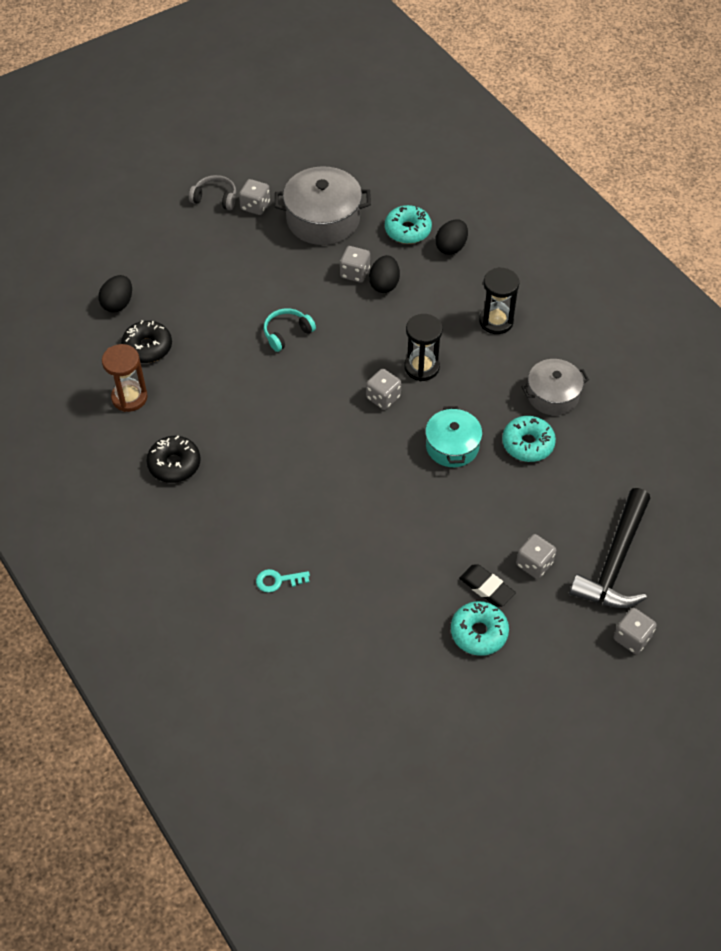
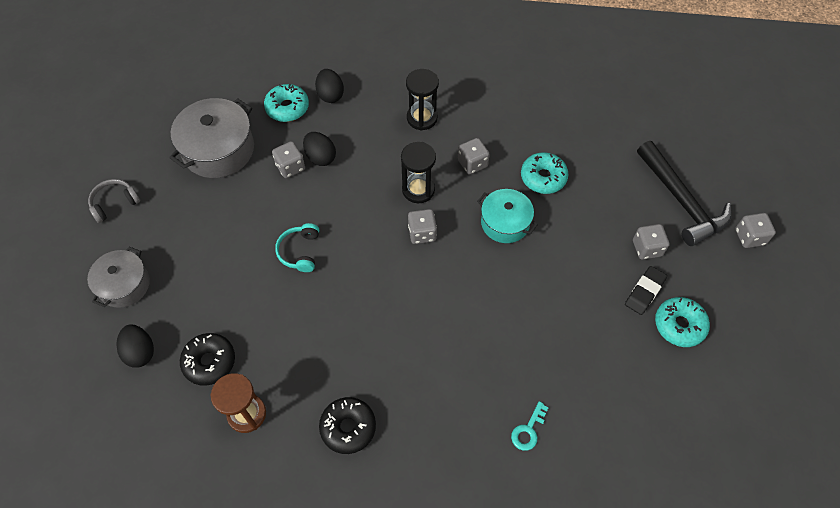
camera: 50 degrees left, 5 degrees up
(255, 206) = (154, 182): grey dice -> grey dice (472, 163)
(486, 588) = (644, 292): black eraser -> black eraser turned 45 degrees counterclockwise
(552, 395) = (515, 134): grey pot -> grey pot (124, 285)

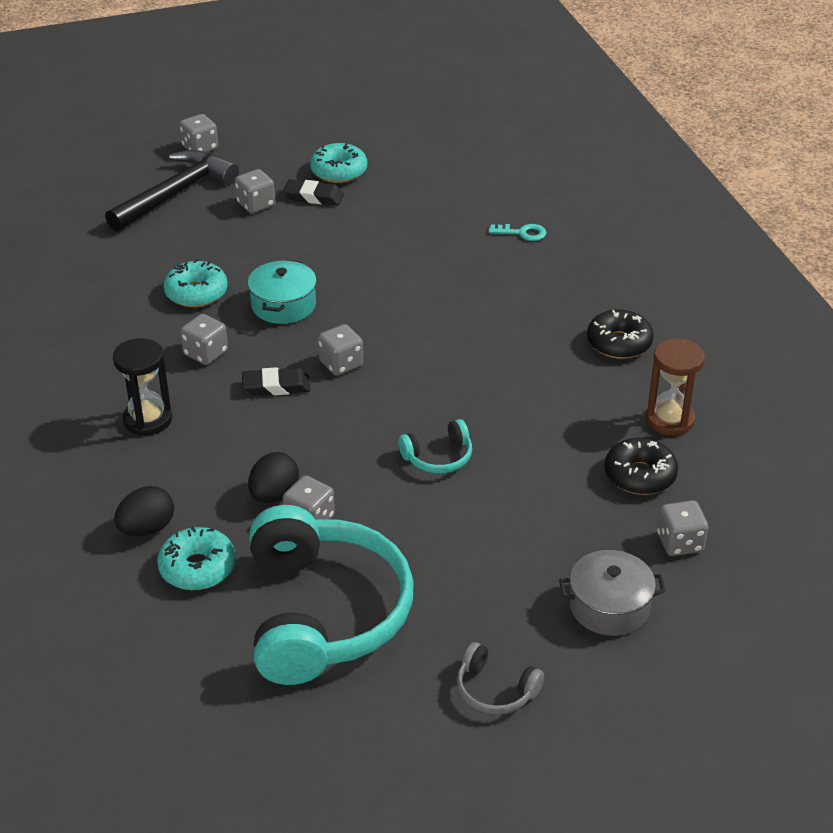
camera: 115 degrees left, 20 degrees down
(140, 352) = (680, 542): black egg -> grey dice
(218, 150) = (323, 613): grey pot -> turquoise headphones
(418, 190) = (276, 386): black hourglass -> black eraser

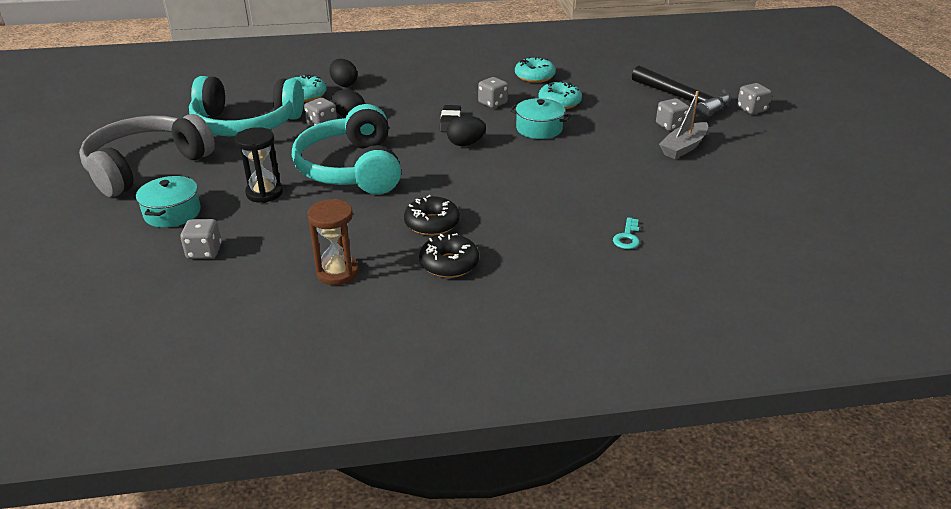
camera: 100 degrees right, 5 degrees down
(148, 420) = (435, 86): black hourglass -> black hourglass (264, 193)
(313, 197) = (683, 147): black eraser -> grey boat
(339, 171) = (724, 160): turquoise donut -> turquoise donut (534, 76)
(341, 364) = (466, 144): grey dice -> black egg
(438, 457) = (352, 169): turquoise headphones -> turquoise headphones, size x2.40
(495, 690) = (146, 167): grey headphones -> grey headphones, size x2.40
(609, 606) = (172, 213): grey pot -> turquoise pot
(640, 475) = (284, 246): black donut -> black donut (432, 224)

